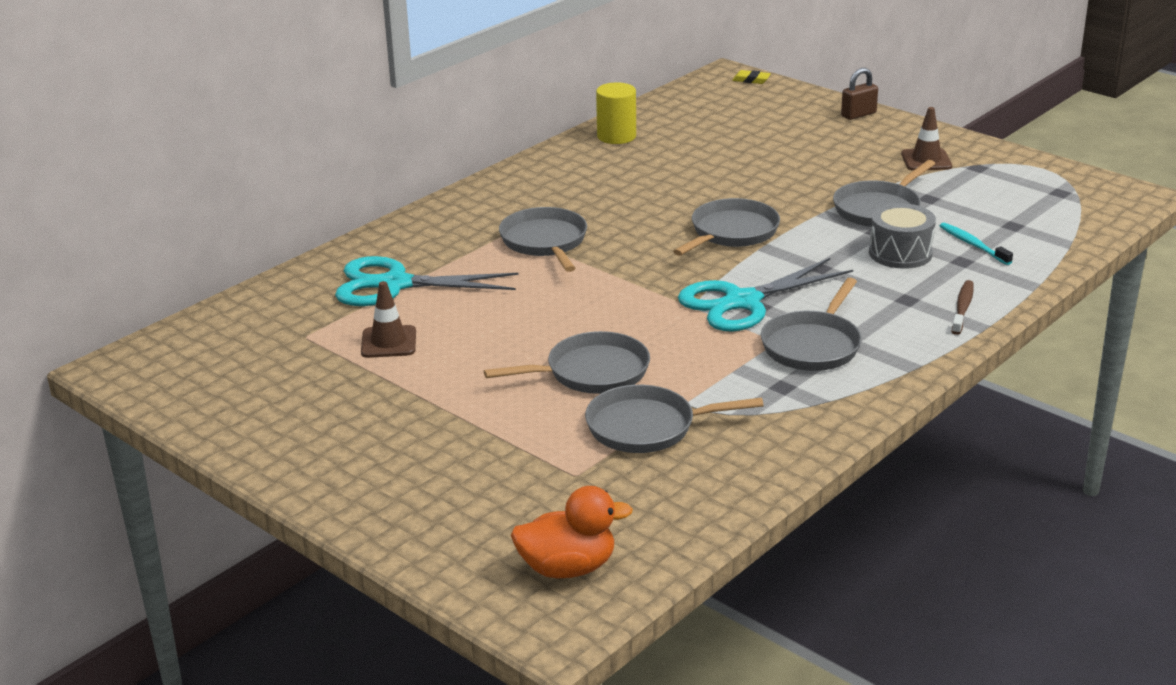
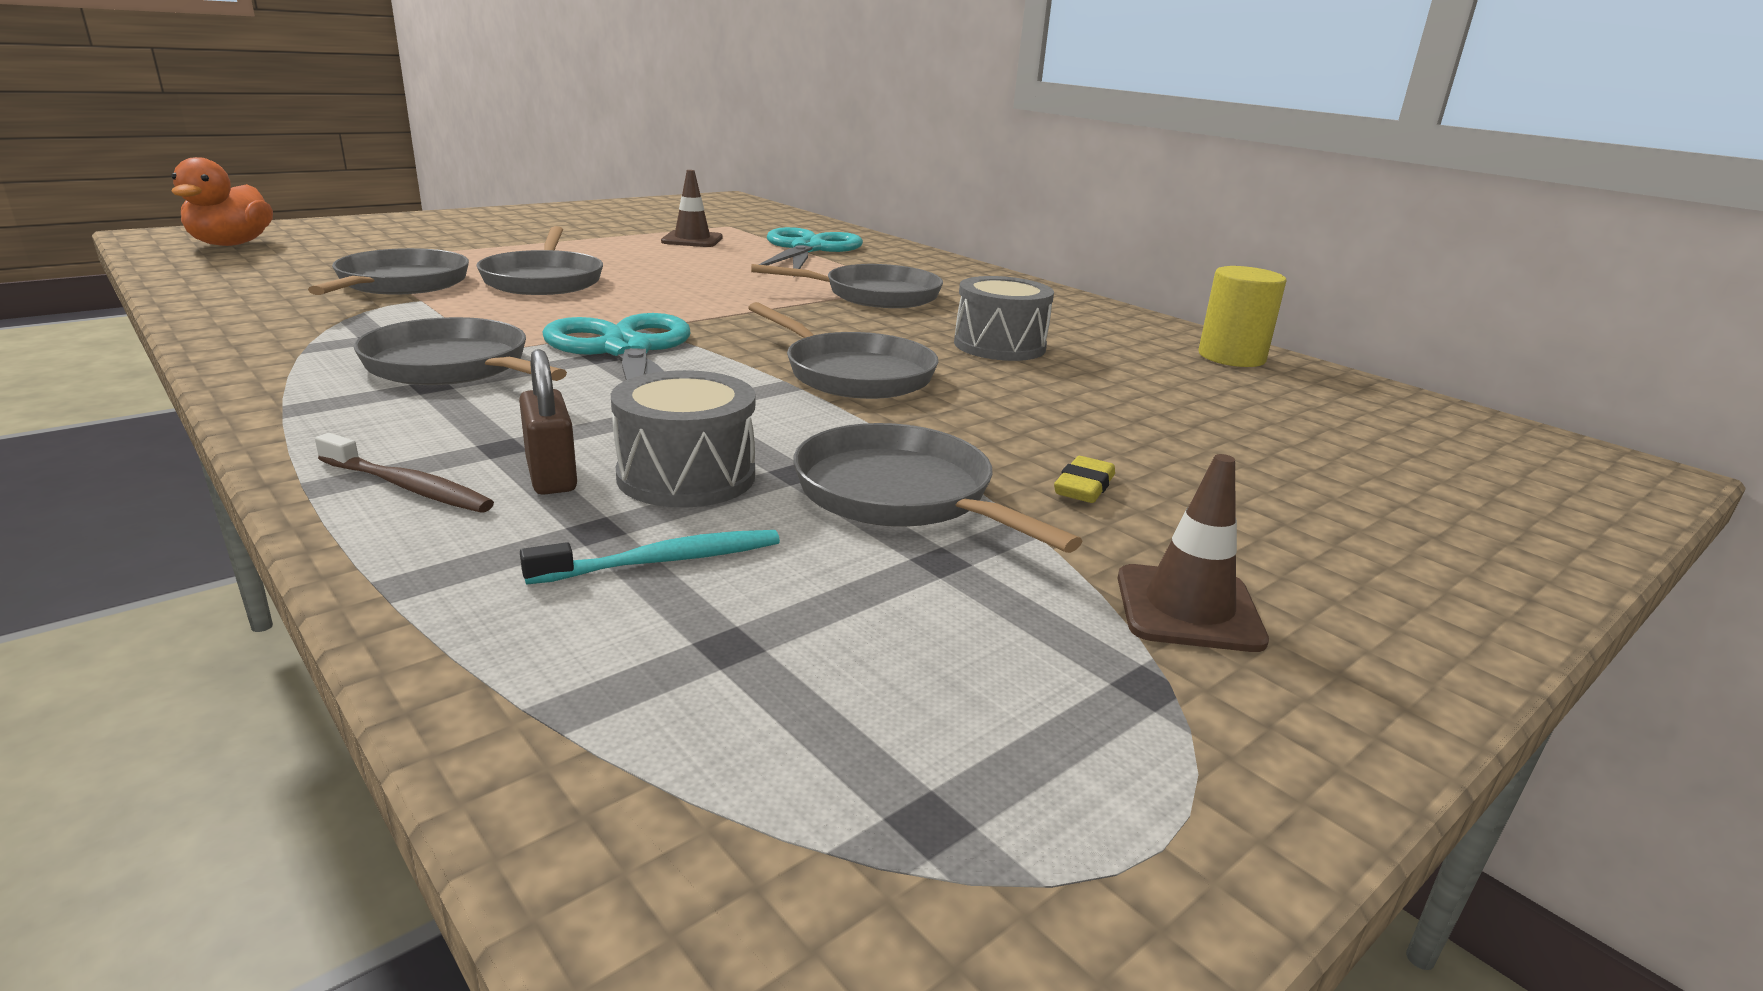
camera: 95 degrees right, 5 degrees down
(643, 197) = (999, 346): none -> grey drum
(751, 80) = (1615, 486): yellow eraser -> yellow eraser (1083, 487)
(858, 114) = (1484, 574): brown padlock -> brown padlock (551, 476)

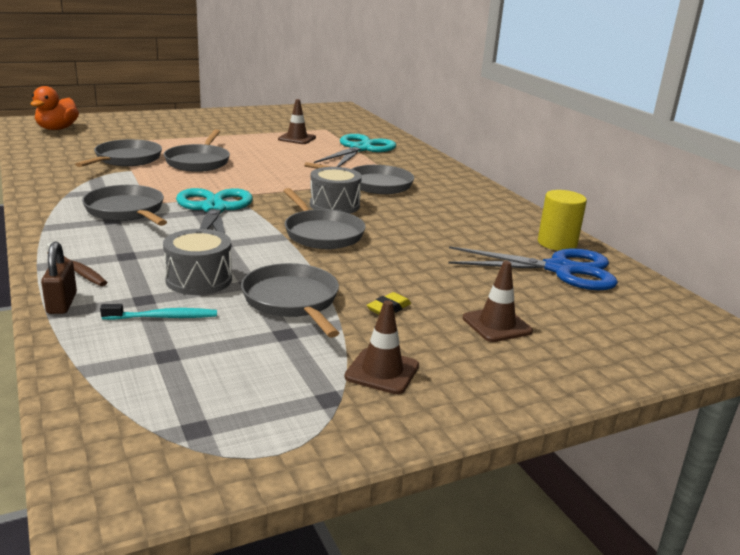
camera: 15 degrees right, 0 degrees up
(551, 476) = (139, 272): brown padlock -> brown padlock (62, 303)
(999, 346) = (419, 223): grey drum -> grey drum (334, 205)
(1280, 394) = (560, 269): none -> blue scissors
(1285, 492) = (496, 325): none -> brown traffic cone

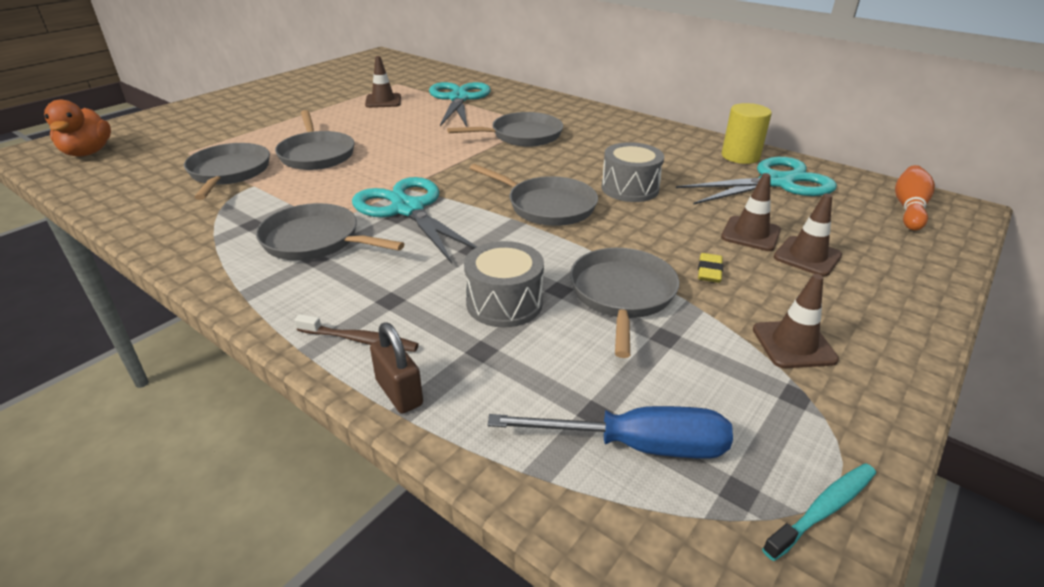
camera: 25 degrees left, 10 degrees up
(163, 317) = (529, 365): turquoise toothbrush -> turquoise toothbrush (823, 509)
(166, 381) = (636, 445): none -> blue screwdriver
(292, 301) = (622, 295): grey pan -> grey pan turned 60 degrees clockwise
(334, 205) = (517, 170): grey drum -> grey drum (630, 188)
(469, 296) = (750, 234): none -> brown traffic cone
(560, 269) = (776, 182): blue scissors -> turquoise scissors
(671, 323) = (908, 208): none -> orange bowling pin

